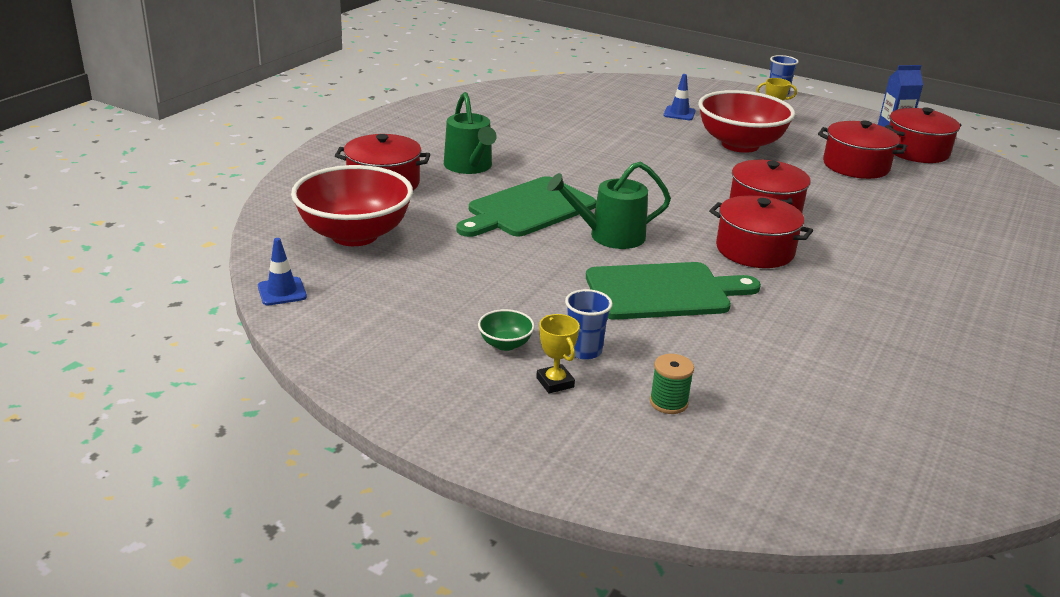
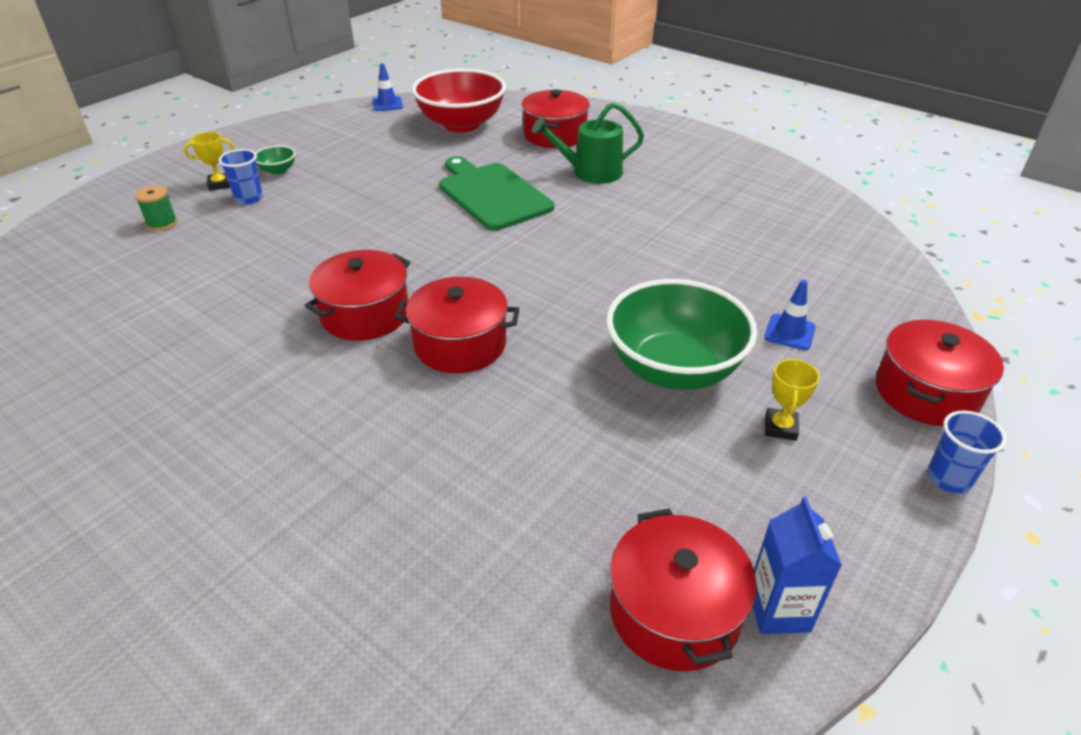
camera: 100 degrees right, 10 degrees up
(610, 236) = (426, 230): green watering can -> none
(663, 292) = (311, 244): green cutting board -> none
(740, 145) = (673, 369): red bowl -> green bowl
(856, 166) = (598, 485): red pot -> red pot (926, 392)

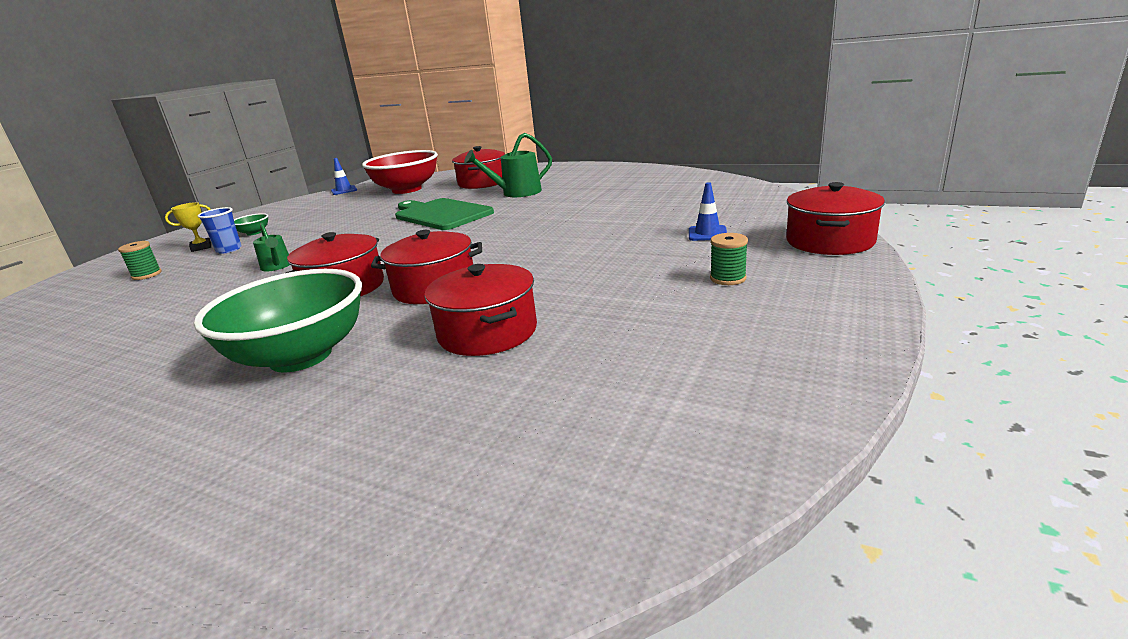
camera: 10 degrees left, 15 degrees down
(298, 250) = (277, 266): none -> green watering can
(673, 369) = (624, 267): green bowl -> green bowl (301, 356)
(674, 611) = (693, 398): red pot -> red pot (487, 332)
(778, 610) = (788, 376): blue carton -> none
(780, 427) = (728, 278): yellow trophy -> green spool
(949, 478) = (878, 277): blue cup -> none

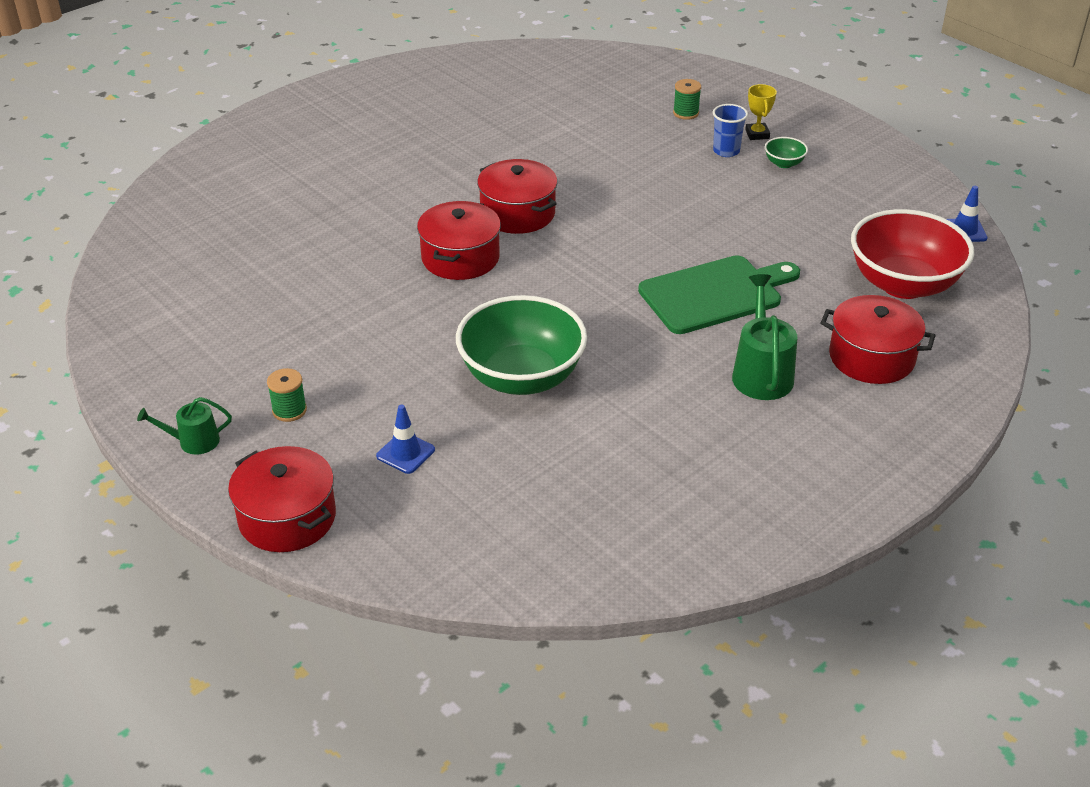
camera: 110 degrees right, 15 degrees up
(277, 266) = (626, 180): green watering can -> green watering can (193, 441)
(301, 356) = (397, 191): green bowl -> green bowl (522, 377)
(487, 332) = (341, 268): red pot -> none

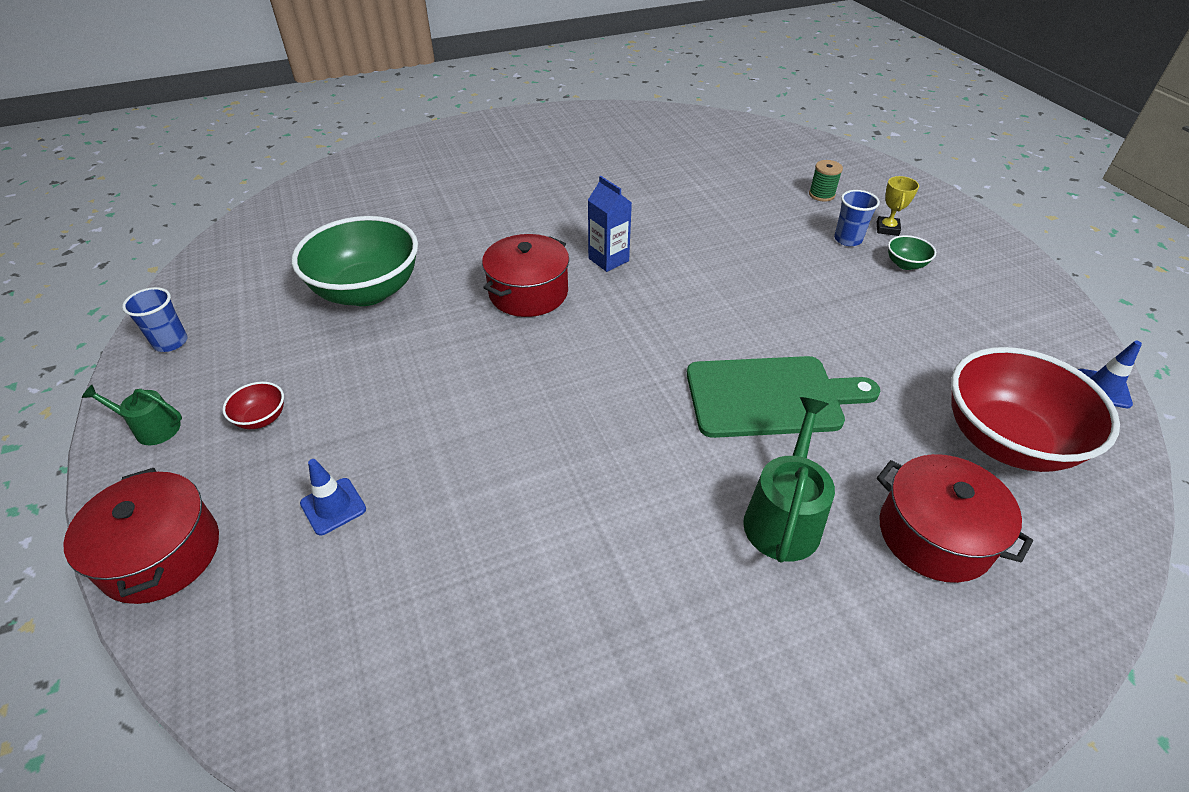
camera: 20 degrees right, 5 degrees up
(143, 374) = (171, 342): none -> blue cup
(289, 410) = (261, 418): green spool -> red bowl
(517, 213) = (608, 260): red pot -> blue carton
(522, 377) = (509, 444): green bowl -> green bowl (367, 291)

